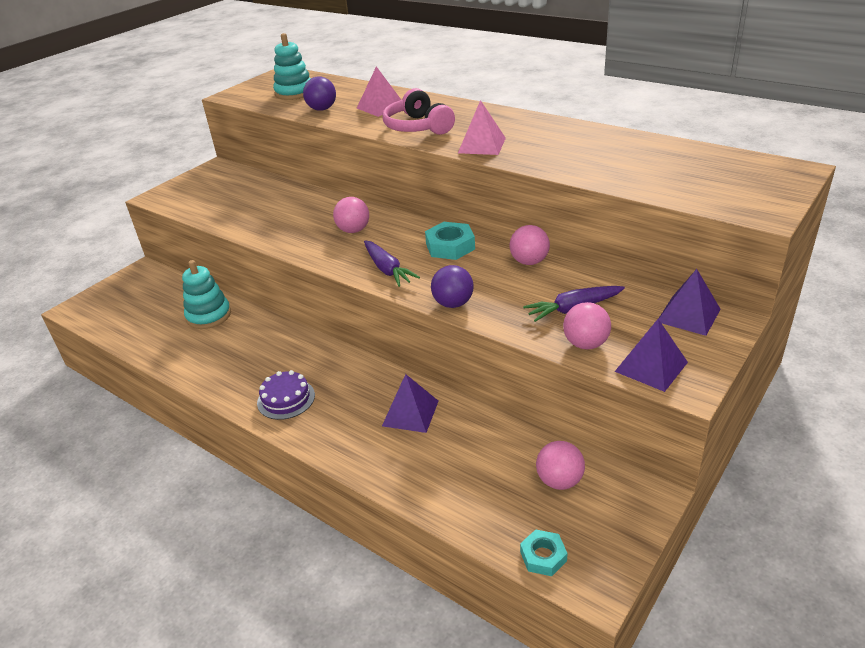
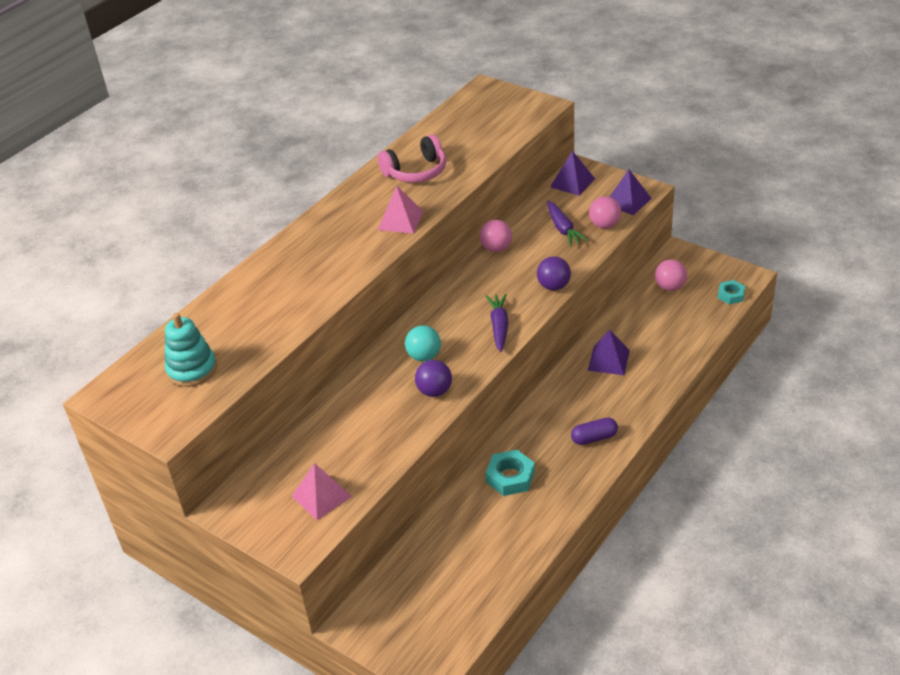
camera: 90 degrees left, 5 degrees up
(209, 316) = (461, 526): turquoise stacking toy -> none
(286, 399) = (594, 438): purple cake -> purple capsule
(322, 109) = (262, 336): purple ball -> purple ball (434, 391)
(353, 230) = (424, 356): pink ball -> turquoise ball
(381, 107) = (275, 291): pink pyramid -> pink pyramid (321, 496)
(387, 269) = (499, 326): purple carrot -> purple carrot turned 60 degrees counterclockwise
(418, 127) = (344, 261): pink headphones -> pink headphones (416, 172)
(450, 246) = (465, 292): turquoise nut -> turquoise nut (510, 477)

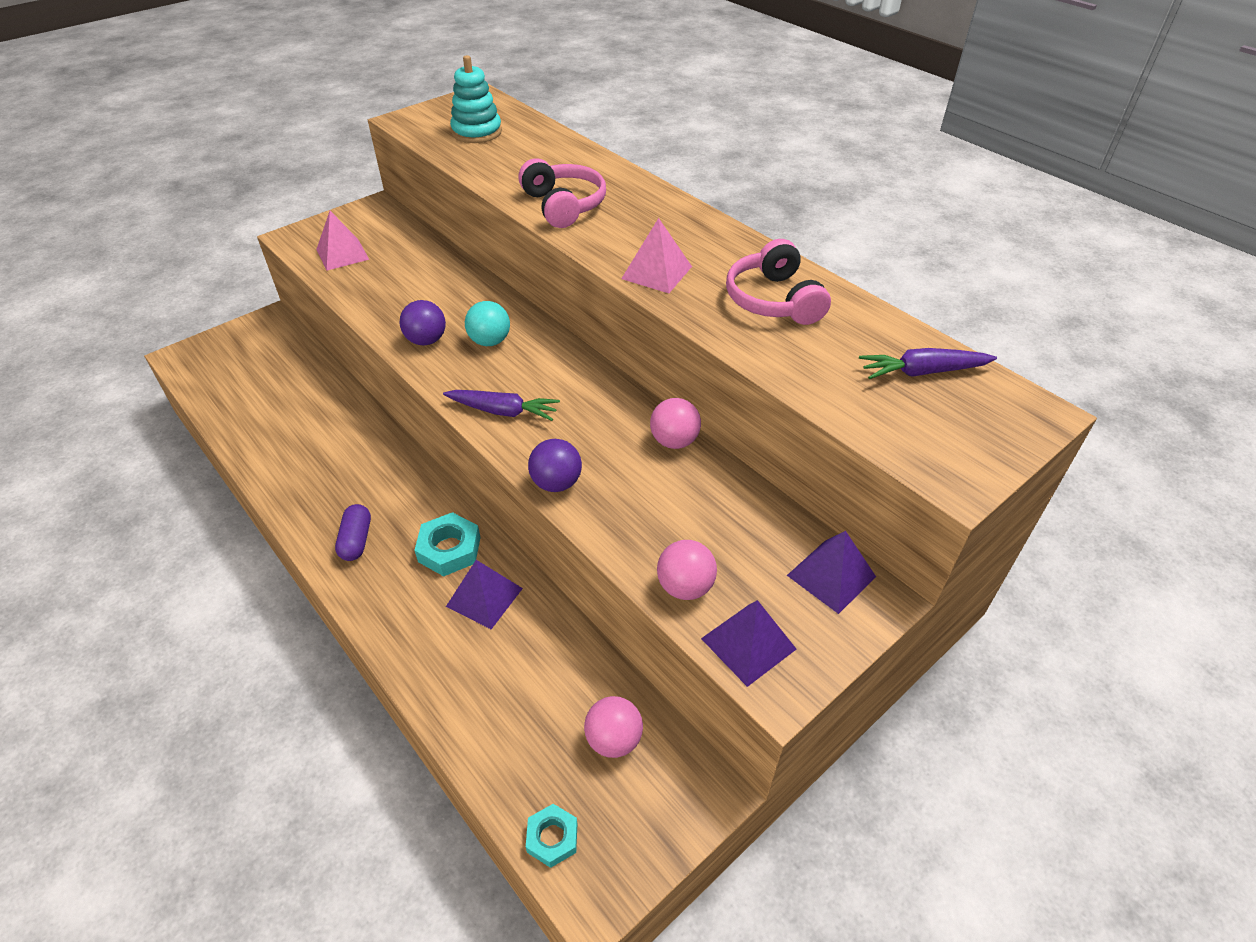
camera: 100 degrees right, 5 degrees up
(320, 282) = (564, 205): none -> pink headphones
(510, 477) = (352, 451): turquoise nut -> turquoise nut (449, 549)
(563, 229) = (695, 528): purple carrot -> purple carrot (922, 372)

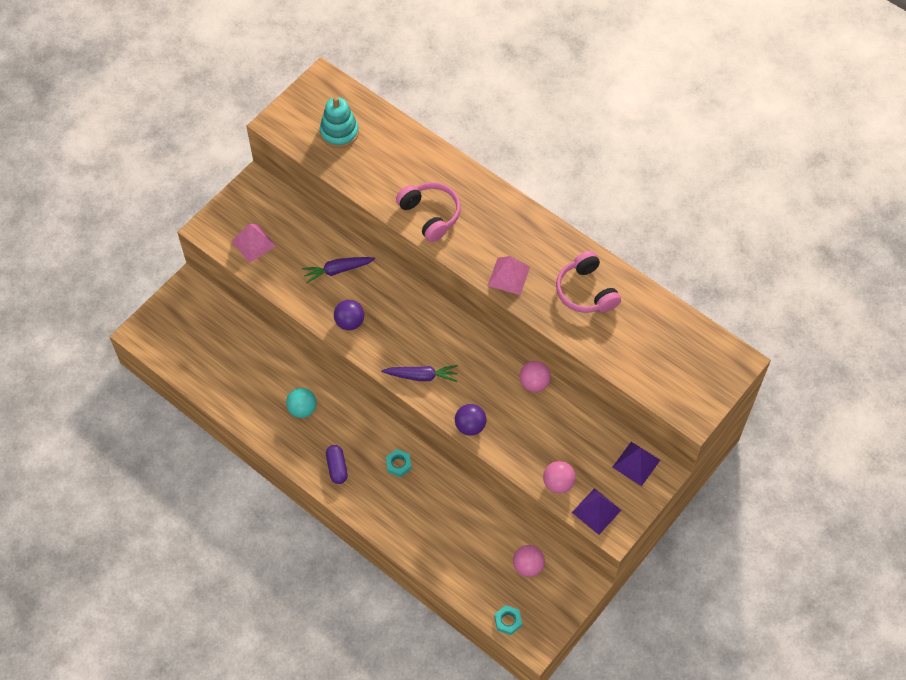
camera: 10 degrees left, 15 degrees up
(449, 549) = (398, 464): turquoise nut -> turquoise nut, size x0.66
(484, 597) = (431, 493): purple pyramid -> none
(490, 341) = (393, 316): turquoise ball -> turquoise ball (302, 409)
(922, 372) = (677, 340): purple carrot -> purple carrot (337, 270)

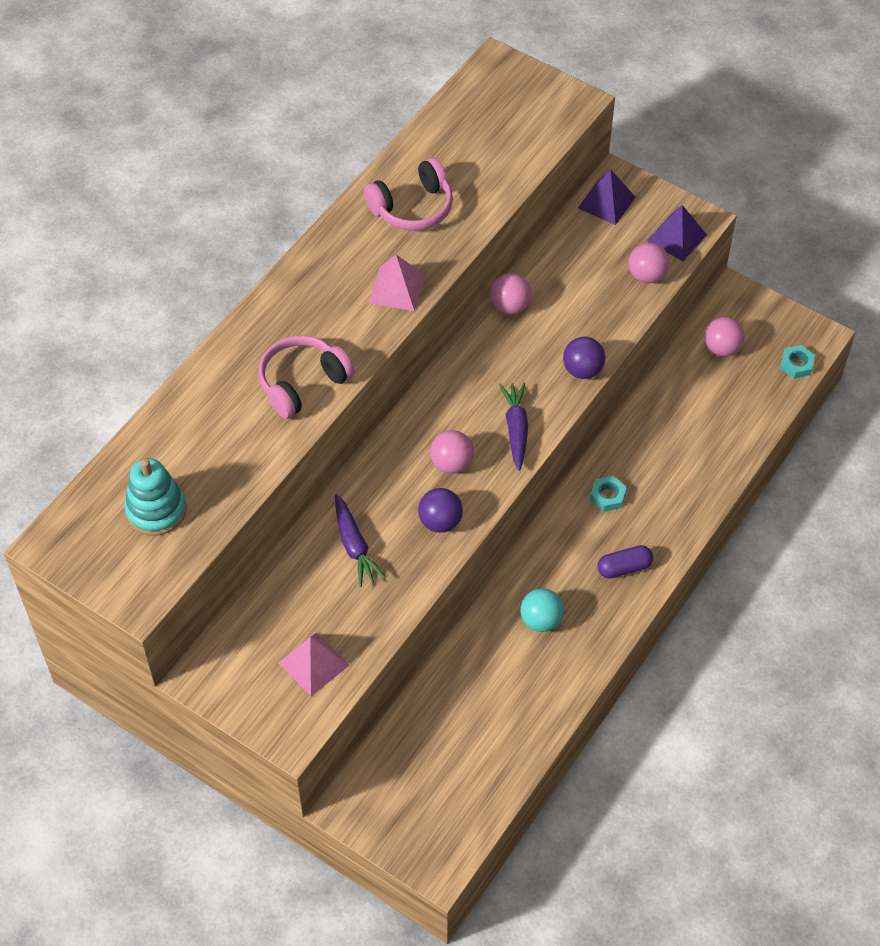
camera: 95 degrees left, 5 degrees down
(396, 333) = (451, 464): none -> pink ball

